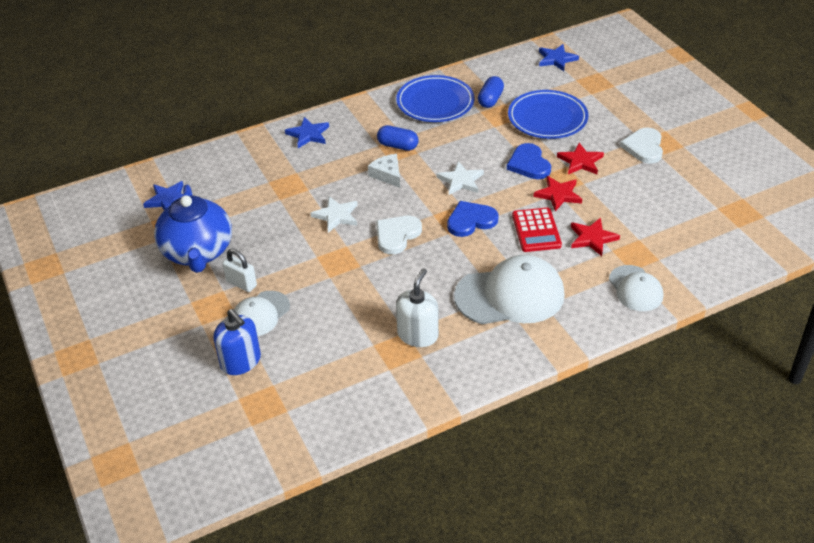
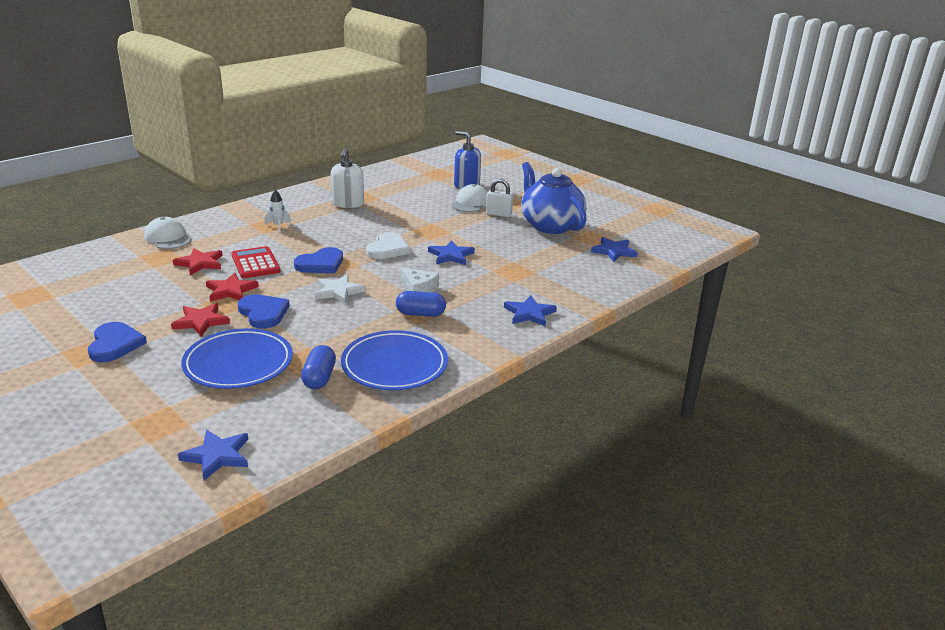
camera: 160 degrees right, 15 degrees down
(336, 216) = (451, 255): white star -> blue star
(510, 295) = (278, 226): white cap -> white rocket
(644, 147) = (115, 344): white heart -> blue heart

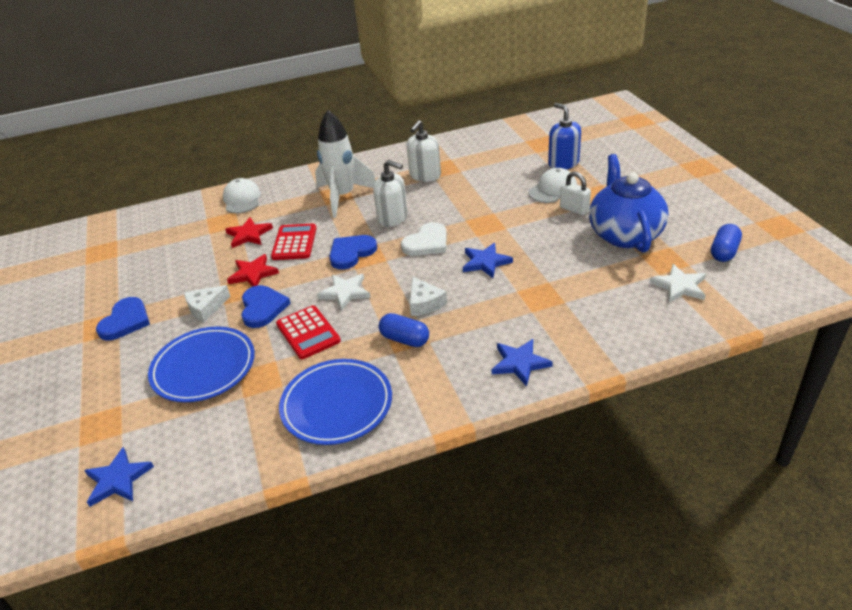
camera: 30 degrees right, 10 degrees up
(201, 321) = (206, 308): red star -> white cheese
(278, 226) = (343, 197): white rocket -> white rocket, size x2.40
(319, 378) = (259, 404): blue capsule -> blue capsule (724, 252)
(321, 264) = (351, 253): blue heart -> blue heart turned 150 degrees clockwise
(325, 323) = (308, 333): none -> red calculator
(341, 236) = (393, 218): none -> white soap dispenser
(614, 251) = (679, 286): blue star -> white star

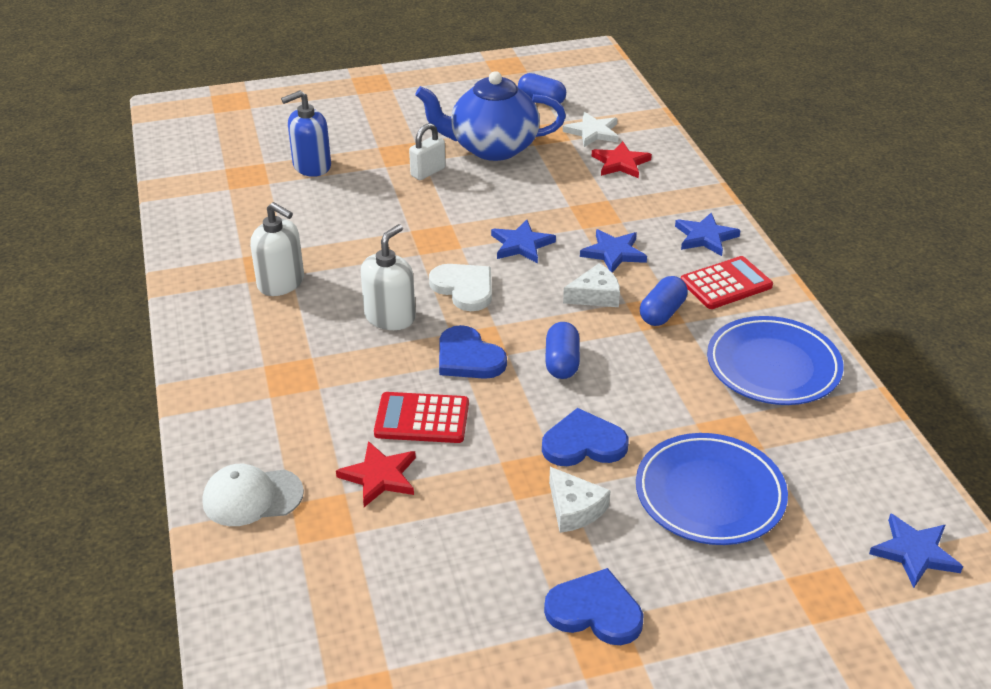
camera: 90 degrees left, 0 degrees up
(253, 273) = (495, 461): red star -> red star (620, 163)
(308, 333) = (643, 395): red calculator -> red calculator (726, 284)
(343, 197) = (305, 368): white rocket -> none
(345, 292) = (562, 362): white star -> blue capsule
(483, 309) = (613, 253): none -> blue star
(553, 189) = (374, 181): white cap -> none

